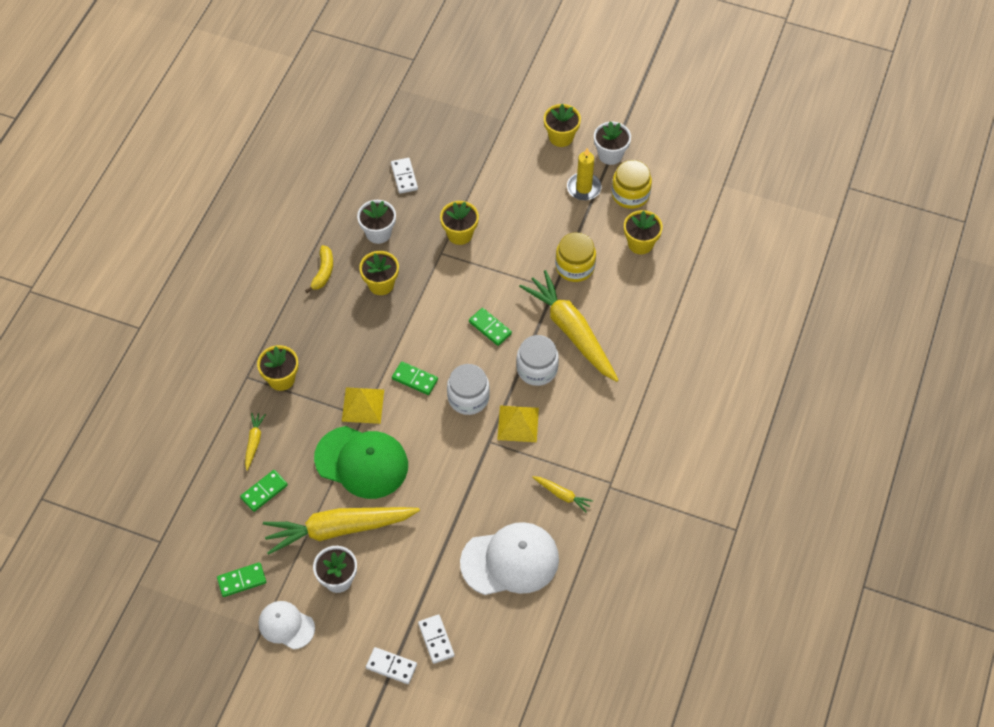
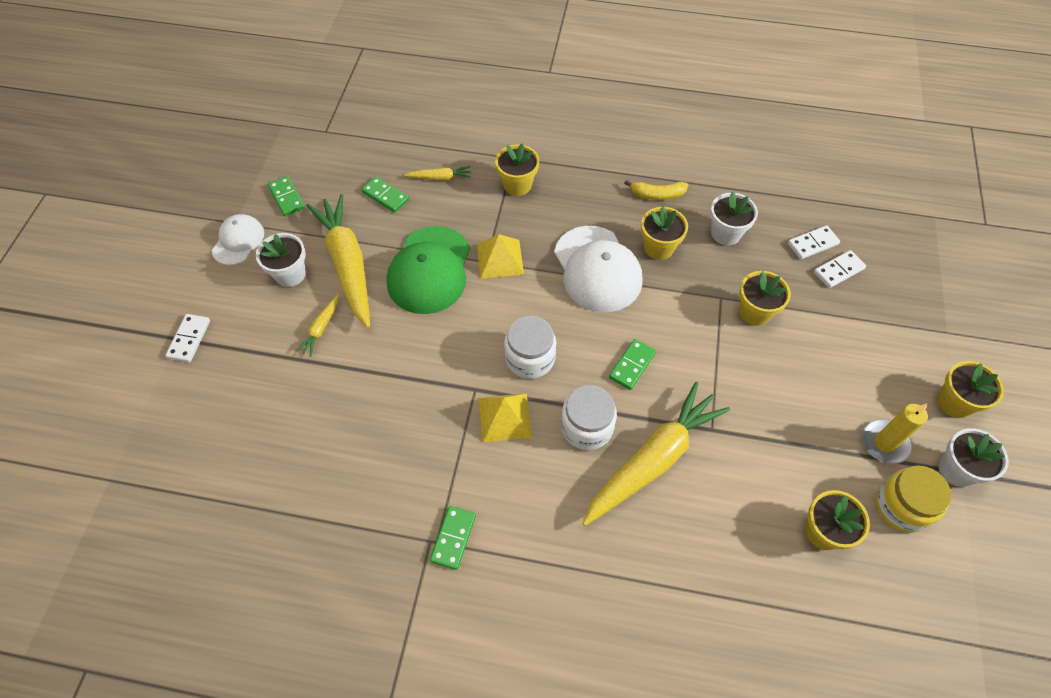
camera: 80 degrees right, 0 degrees up
(415, 379) = (543, 301): green domino -> green domino (453, 538)
(436, 640) = (219, 376): white domino -> white domino (838, 270)
(510, 561) = (318, 437): white cap -> white cap (597, 269)
(562, 495) = (412, 484): yellow carrot -> yellow carrot (321, 328)
(575, 266) = (754, 450): yellow jar -> none

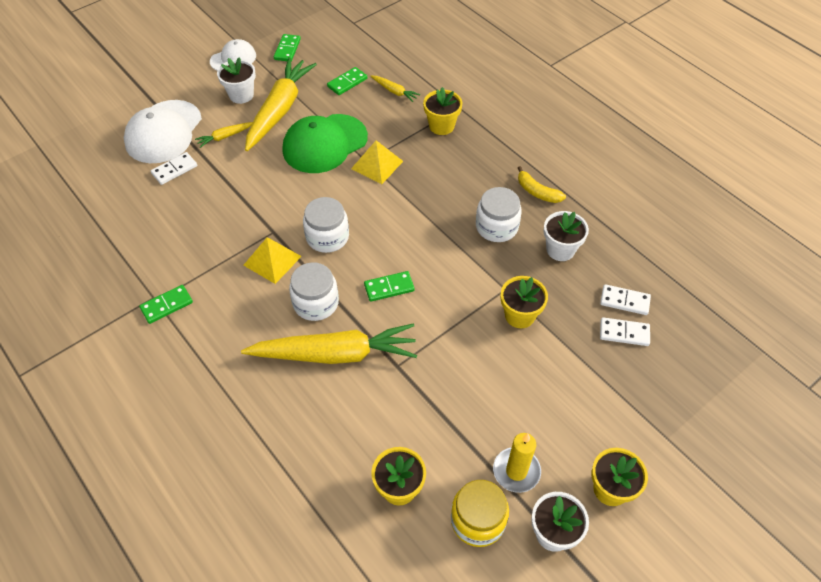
camera: 40 degrees right, 5 degrees down
(189, 339) = (150, 97): white domino -> white domino (174, 170)
(385, 196) = (347, 83): green domino -> green domino turned 60 degrees clockwise
(597, 269) = (435, 212): white cap -> white cap (163, 132)
(658, 247) = (496, 227): yellow flower pot -> white jar

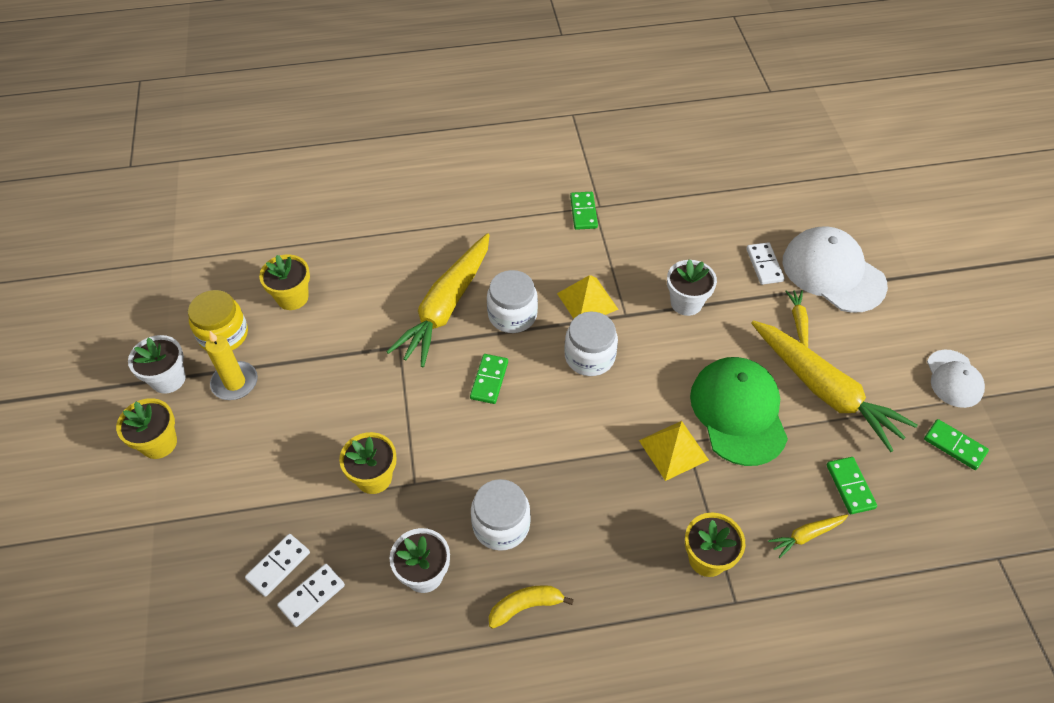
camera: 120 degrees right, 0 degrees up
(241, 95) = (871, 362): white flower pot -> white flower pot (686, 303)

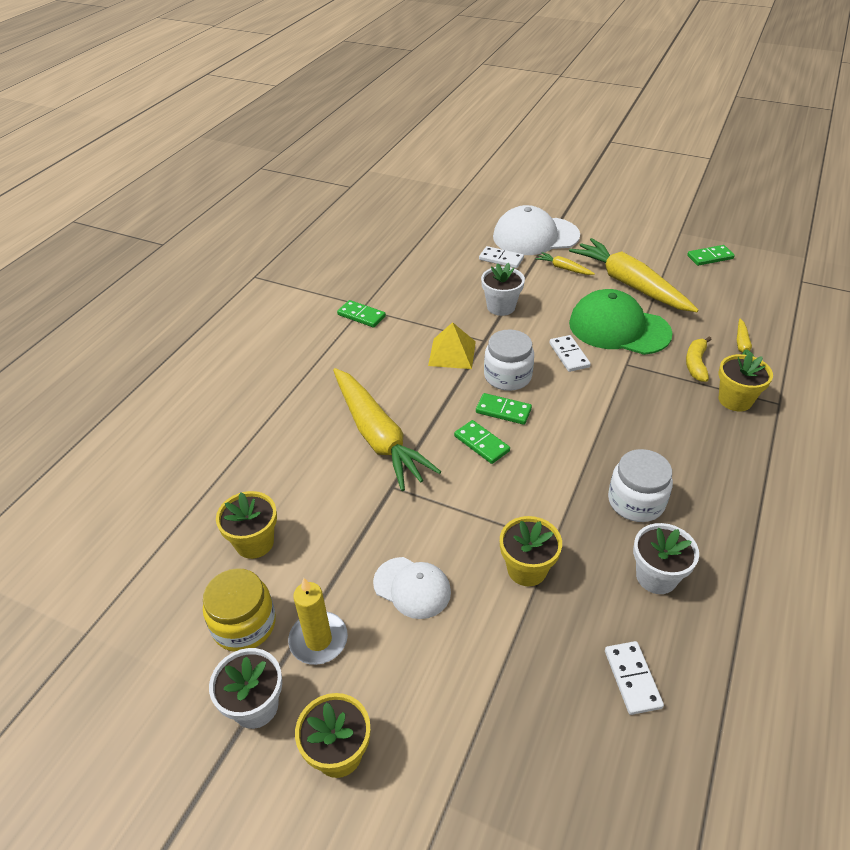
camera: 55 degrees left, 10 degrees down
(278, 566) = (580, 695): white domino -> white domino (569, 355)
(512, 315) = (426, 400): white jar -> none
(525, 606) = (725, 521): yellow banana -> yellow banana (696, 364)
(673, 450) = (629, 373): yellow pyramid -> none
(825, 391) = (630, 284): yellow carrot -> yellow carrot turned 120 degrees counterclockwise
(850, 486) = (714, 310): green domino -> green domino (503, 411)
(954, 379) = (659, 234): white cap -> white cap (412, 587)

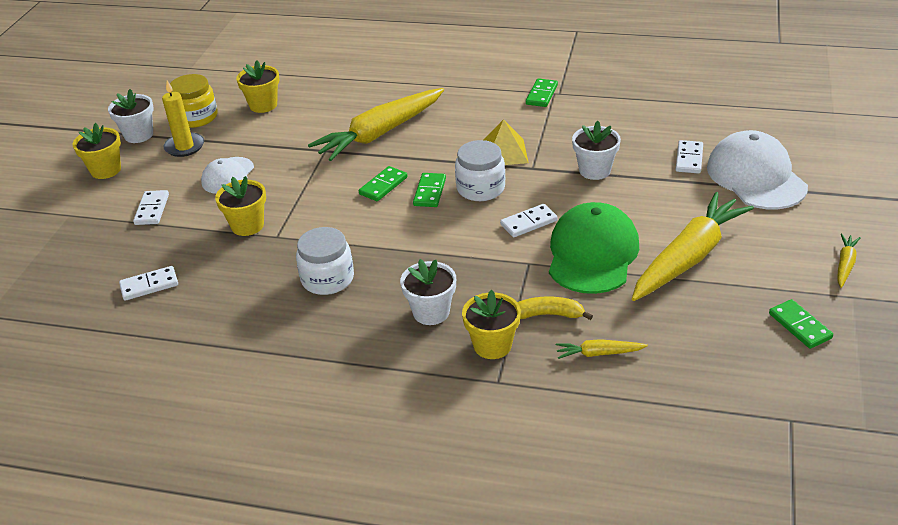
camera: 80 degrees right, 5 degrees down
(465, 680) = (152, 209): none -> white domino
(563, 268) = (696, 204): yellow carrot -> yellow carrot (845, 264)
(656, 577) = (244, 294): white flower pot -> white flower pot (431, 312)

